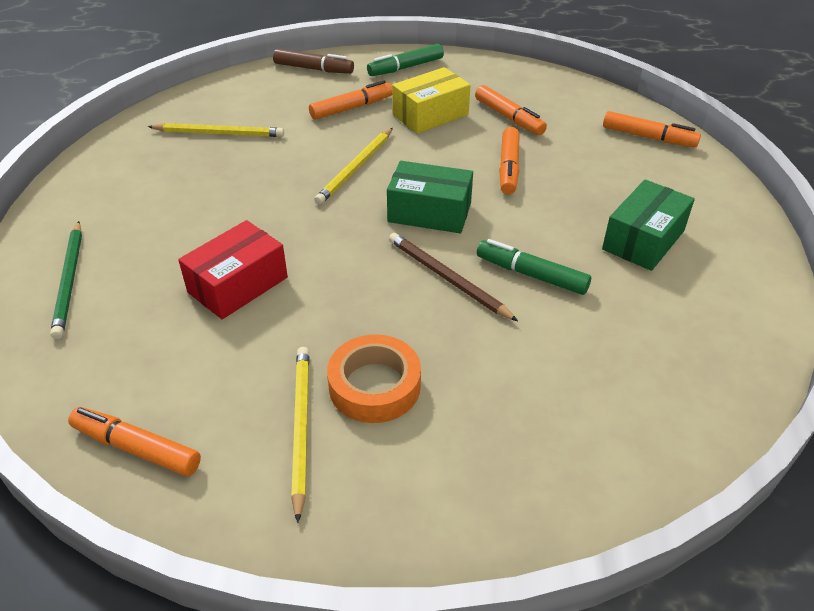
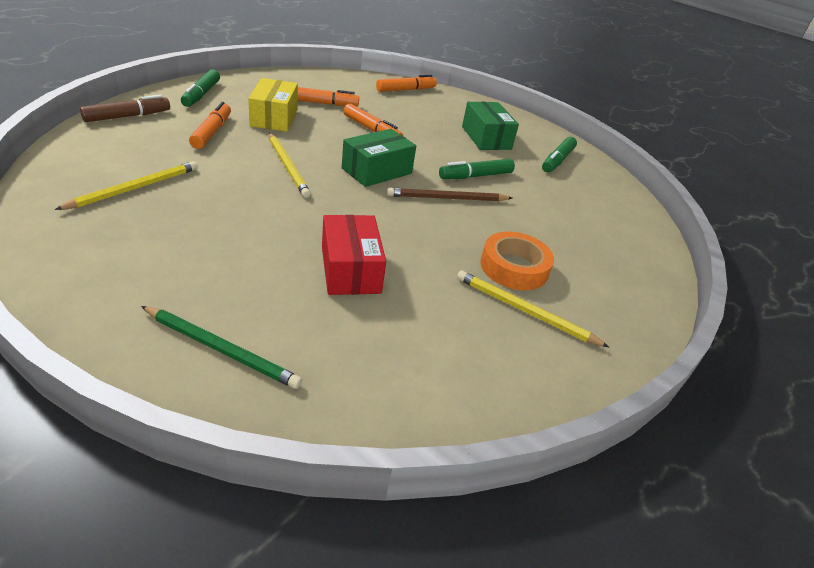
camera: 60 degrees left, 5 degrees down
(136, 448) = (479, 393): orange marker -> none
(696, 319) = (557, 160): none -> green marker

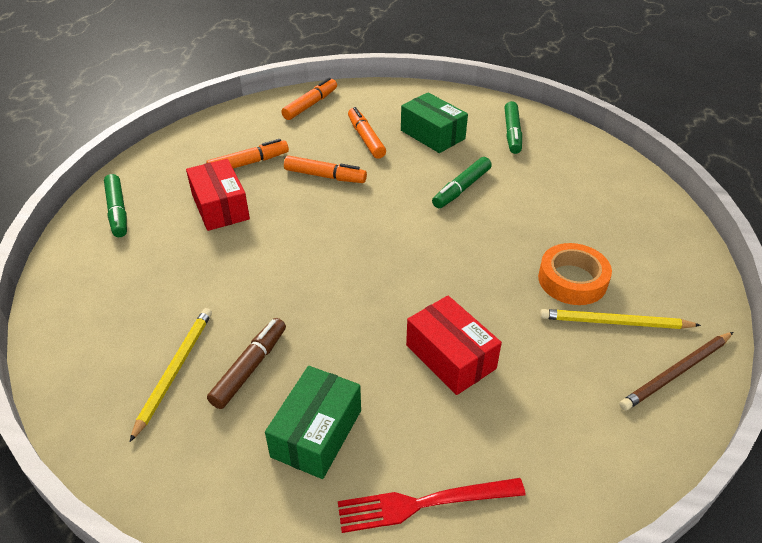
camera: 20 degrees left, 5 degrees up
(128, 116) = (72, 281): brown marker -> brown marker (250, 368)
(212, 132) = (178, 258): orange marker -> orange marker (366, 138)
(221, 349) = (424, 503): green pencil -> red fork
(274, 118) = (220, 207): yellow box -> red box
(287, 166) = (291, 265): yellow pencil -> none
(377, 171) = (374, 227): green box -> green box (317, 433)
(447, 198) = (460, 229): brown pencil -> brown pencil (676, 373)

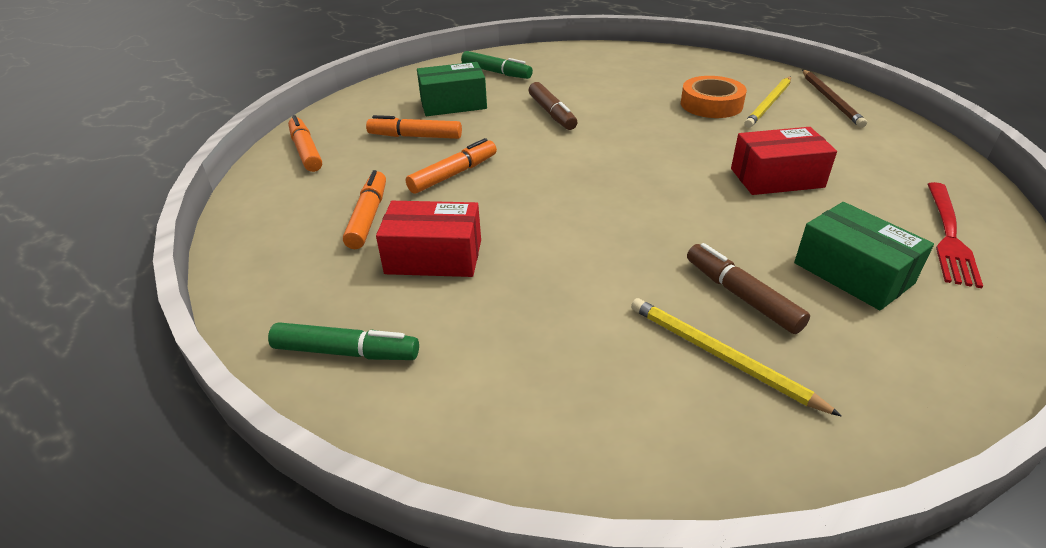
camera: 60 degrees left, 5 degrees down
(461, 189) = (552, 113): green marker -> brown marker

